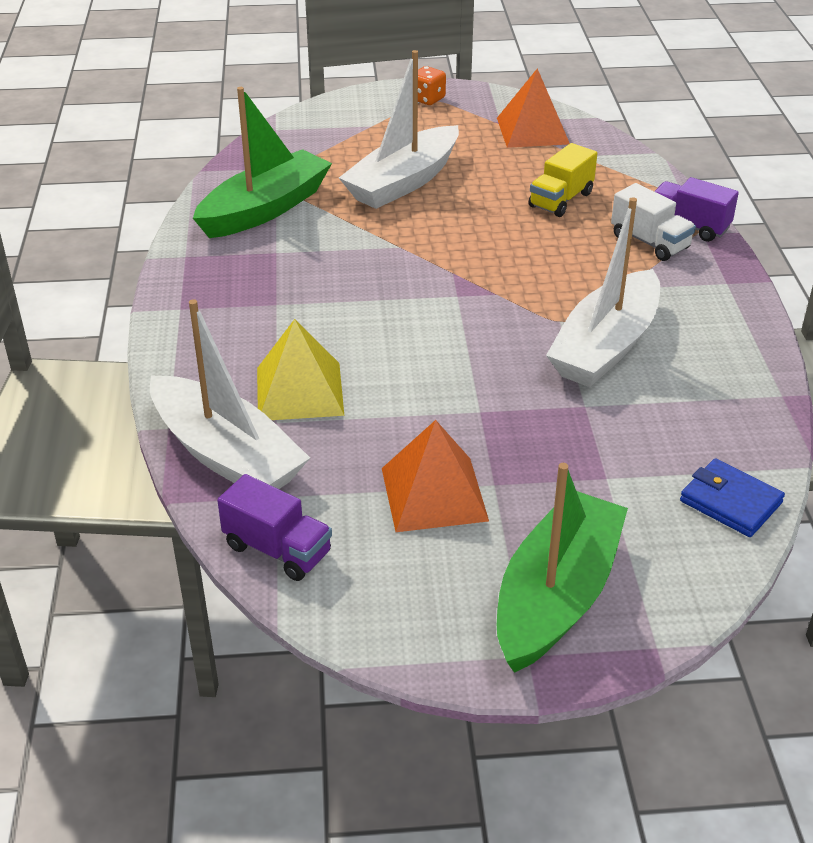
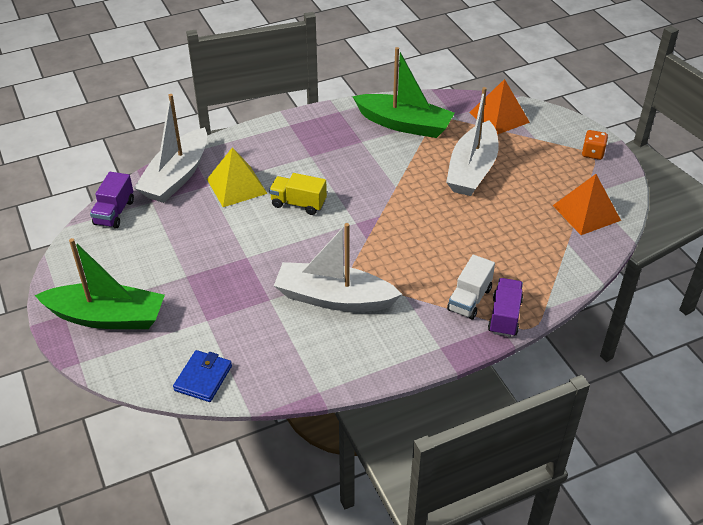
camera: 70 degrees right, 5 degrees up
(403, 182) = (472, 170): white boat -> white boat turned 90 degrees counterclockwise
(433, 494) = (171, 255): orange pyramid -> orange pyramid (499, 117)
(561, 200) = (498, 245): yellow truck -> yellow truck (298, 204)

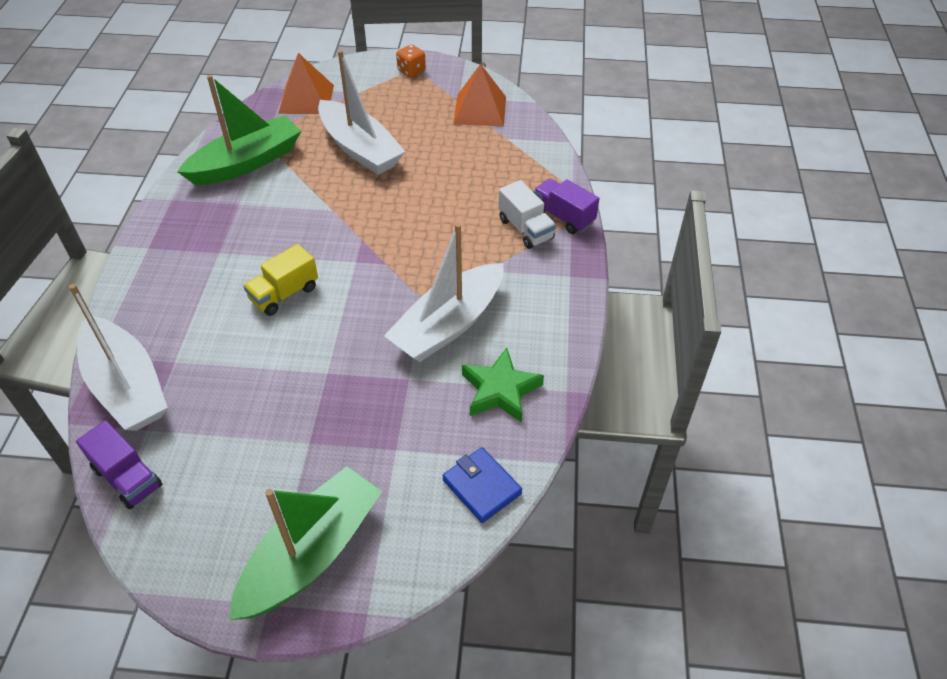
camera: 60 degrees left, 5 degrees up
(236, 186) = (202, 335): yellow pyramid -> none
(293, 353) = (500, 390): none -> green star

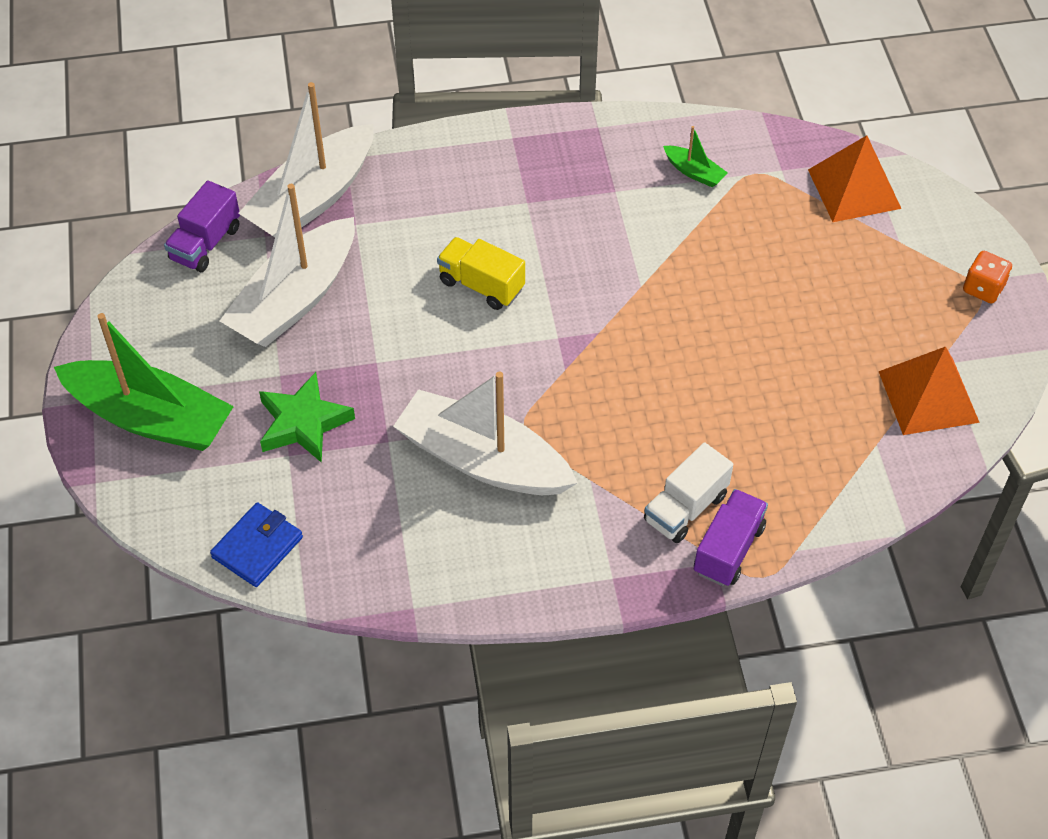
camera: 75 degrees right, 5 degrees up
(246, 162) = (694, 172): green boat -> green boat, size x0.42
(360, 149) = (773, 279): white boat -> white boat (295, 299)
(500, 390) = (395, 537): green star -> green star (303, 423)

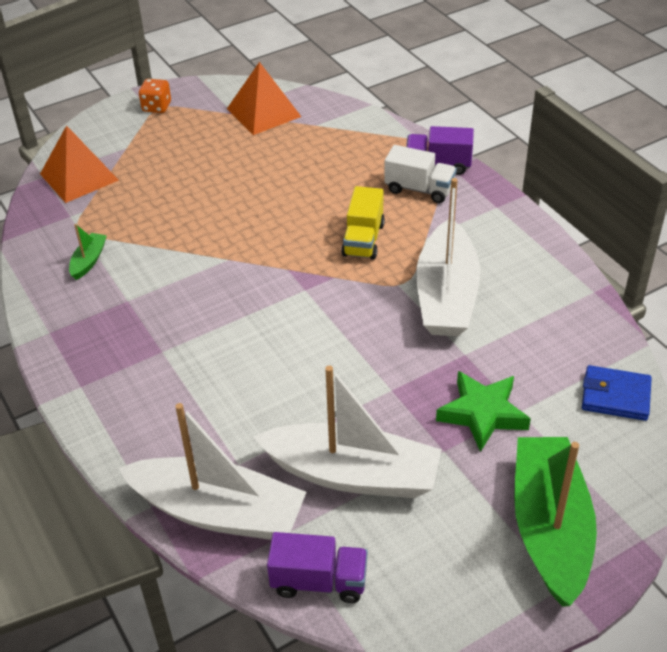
camera: 110 degrees left, 10 degrees down
(481, 285) = (272, 350): yellow truck -> yellow truck (363, 240)

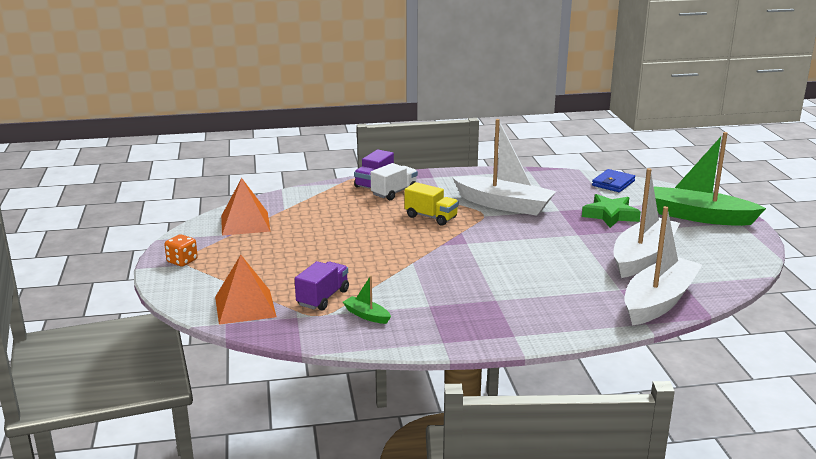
camera: 70 degrees left, 20 degrees down
(319, 581) = (722, 280): purple truck -> purple truck (323, 298)

